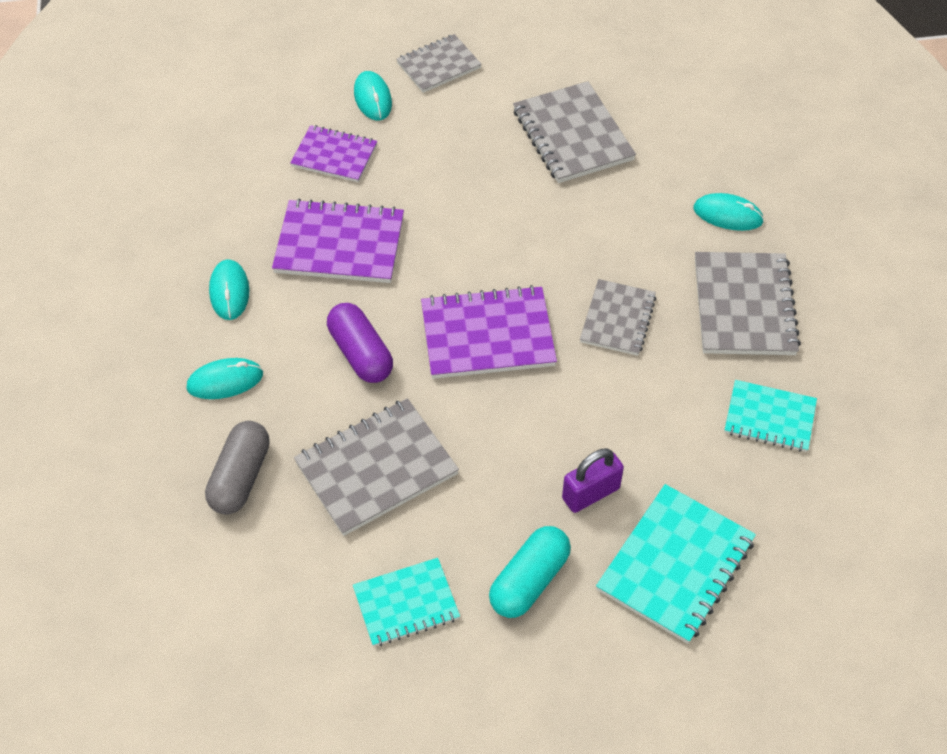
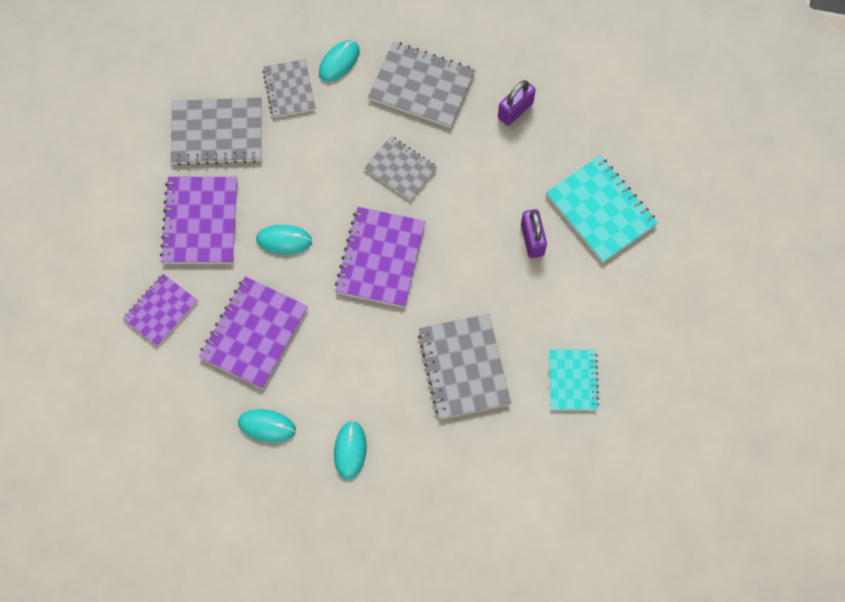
camera: 70 degrees left, 15 degrees up
(240, 477) = (438, 460): grey capsule -> none
(360, 353) = (362, 349): purple capsule -> none
(372, 98) = (111, 263): turquoise mouse -> turquoise mouse (284, 240)
(439, 65) = (97, 202): grey notebook -> grey notebook (289, 89)
(456, 155) = (200, 221): none -> purple notebook
(529, 581) = (582, 300): turquoise capsule -> none
(769, 418) = (515, 110): turquoise notebook -> purple padlock

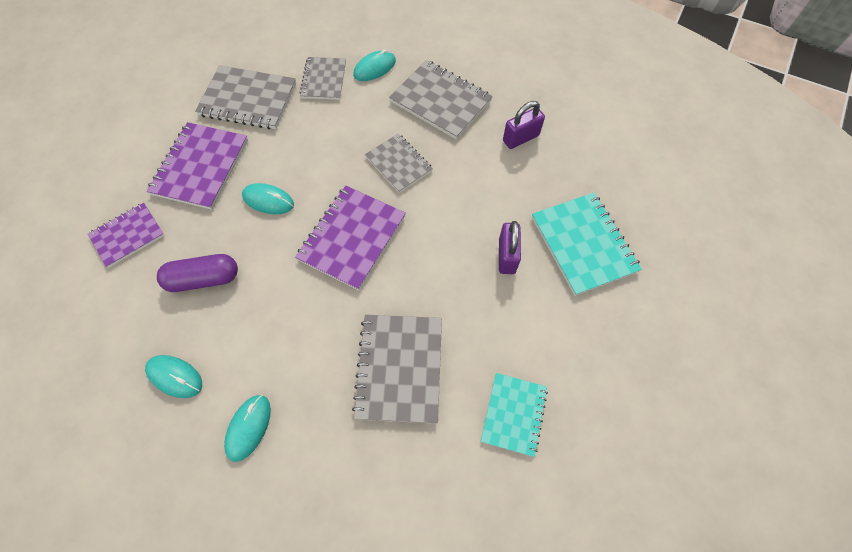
camera: 15 degrees right, 5 degrees down
(254, 333) = (203, 279): purple notebook -> purple capsule

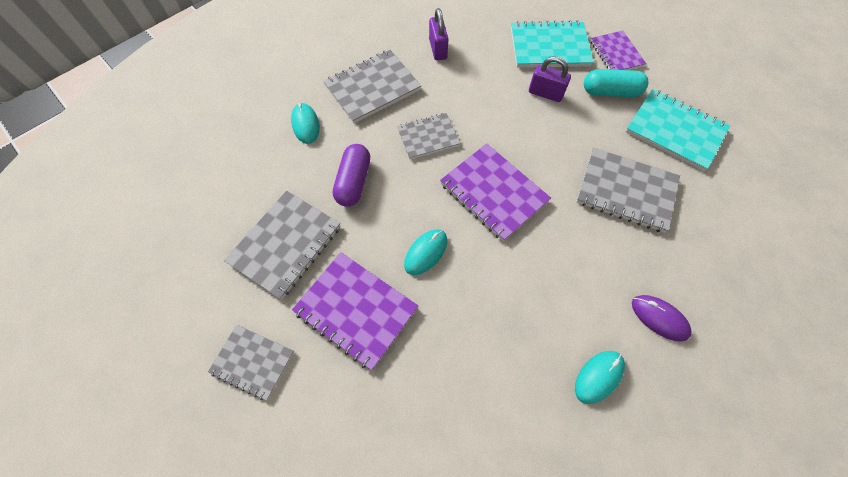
camera: 70 degrees left, 0 degrees up
(128, 236) = (418, 404): purple notebook -> purple notebook (616, 54)
(203, 279) = (498, 331): purple capsule -> purple capsule (353, 182)
(248, 427) = (659, 318): turquoise mouse -> purple mouse
(324, 80) = (297, 169): grey notebook -> grey notebook (253, 362)
(513, 414) = (675, 131): turquoise notebook -> turquoise notebook, size x1.56
(543, 326) = (610, 92): none -> turquoise capsule

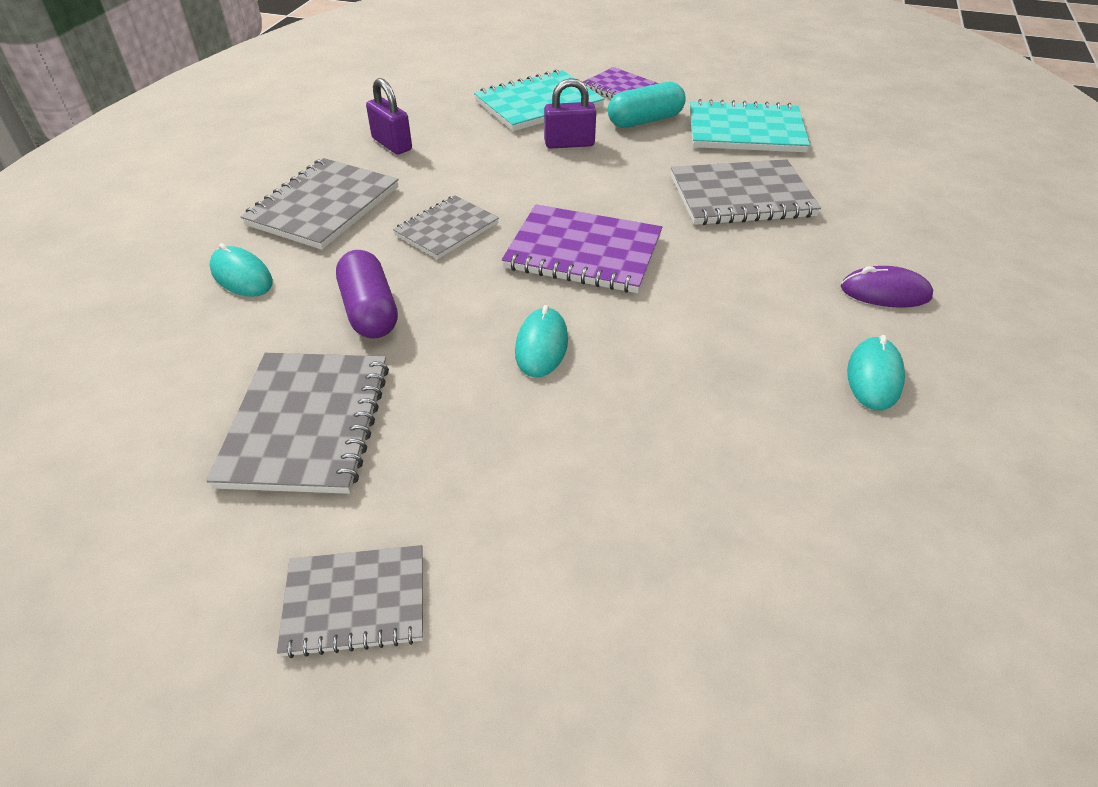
camera: 30 degrees left, 20 degrees down
(356, 310) = (487, 453): purple notebook -> none

